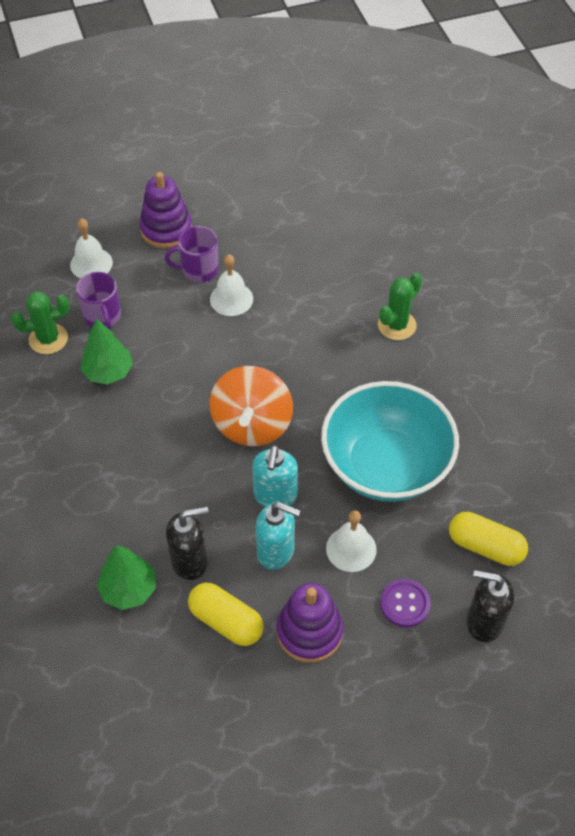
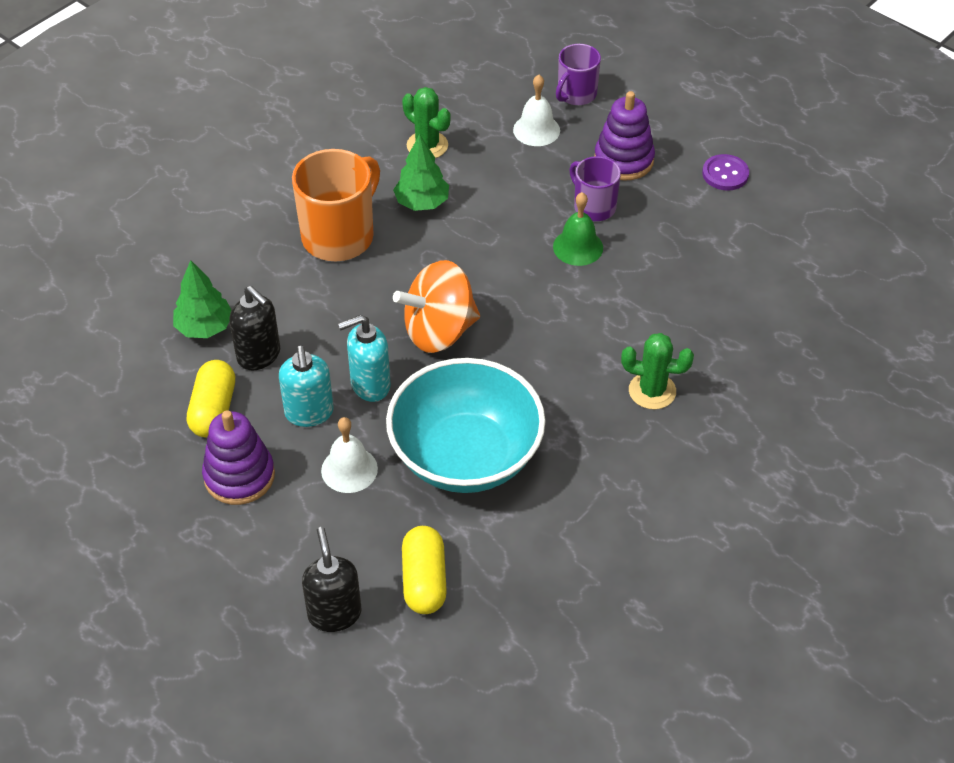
camera: 60 degrees right, 5 degrees down
(100, 444) = (339, 236): none -> orange mug
(102, 317) = (481, 168): purple mug -> purple mug (576, 94)
(231, 299) = (578, 247): white bell -> green bell
(405, 604) = (314, 538): purple button -> purple button (725, 174)

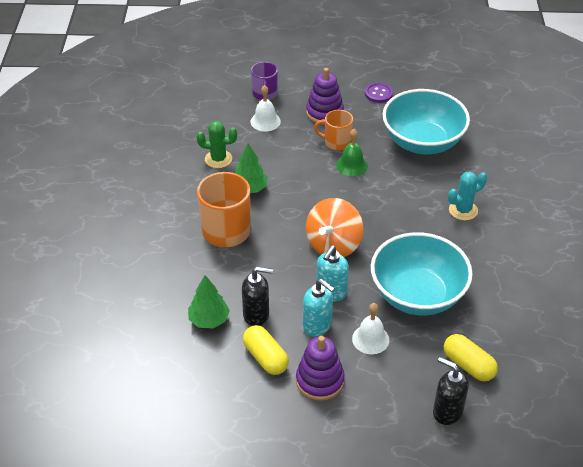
camera: 40 degrees left, 5 degrees down
(594, 207) = (337, 142): purple mug -> orange mug
(652, 391) = (463, 210): green cactus -> turquoise cactus
(707, 271) = (422, 142): none -> turquoise bowl

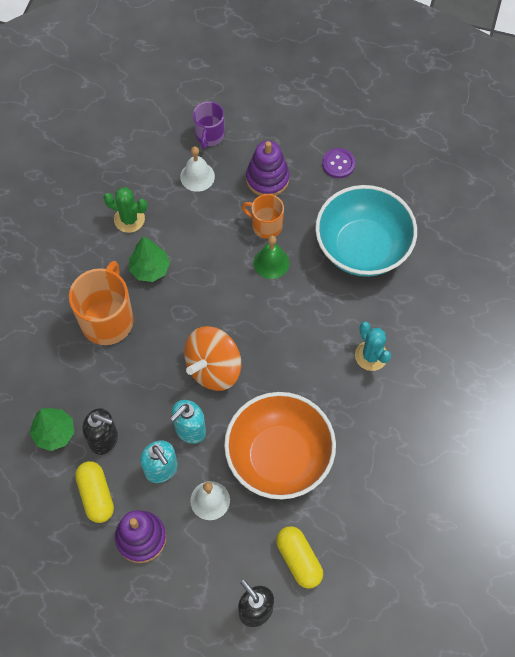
camera: 15 degrees right, 20 degrees up
(417, 295) = (279, 457): turquoise bowl -> orange bowl
(463, 210) = (371, 356): turquoise cactus -> turquoise cactus turned 75 degrees clockwise

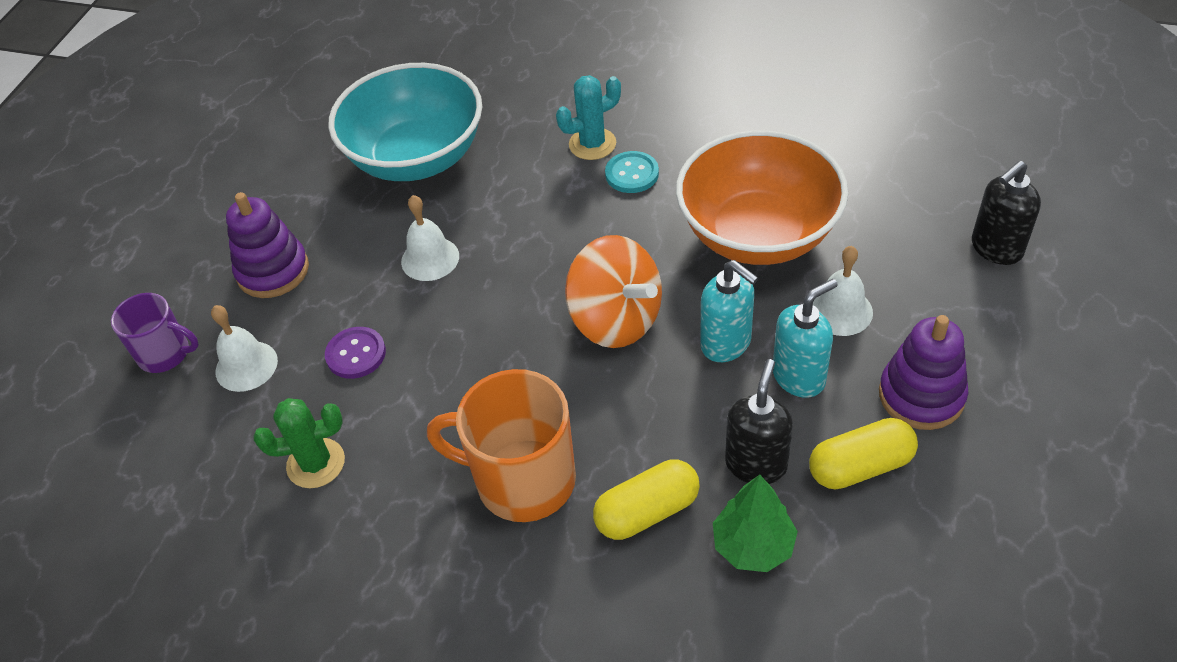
camera: 85 degrees left, 15 degrees down
(129, 219) = (316, 463): green cactus -> green cactus turned 60 degrees clockwise
(150, 269) = (424, 422): green tree -> none
(266, 225) = (361, 268): orange mug -> none
(271, 262) = (430, 258): green bell -> white bell
(299, 559) = (910, 206): yellow capsule -> yellow capsule (647, 511)
(338, 164) = (265, 188): purple button -> purple button (356, 354)
(340, 380) = (632, 174): none -> turquoise button

